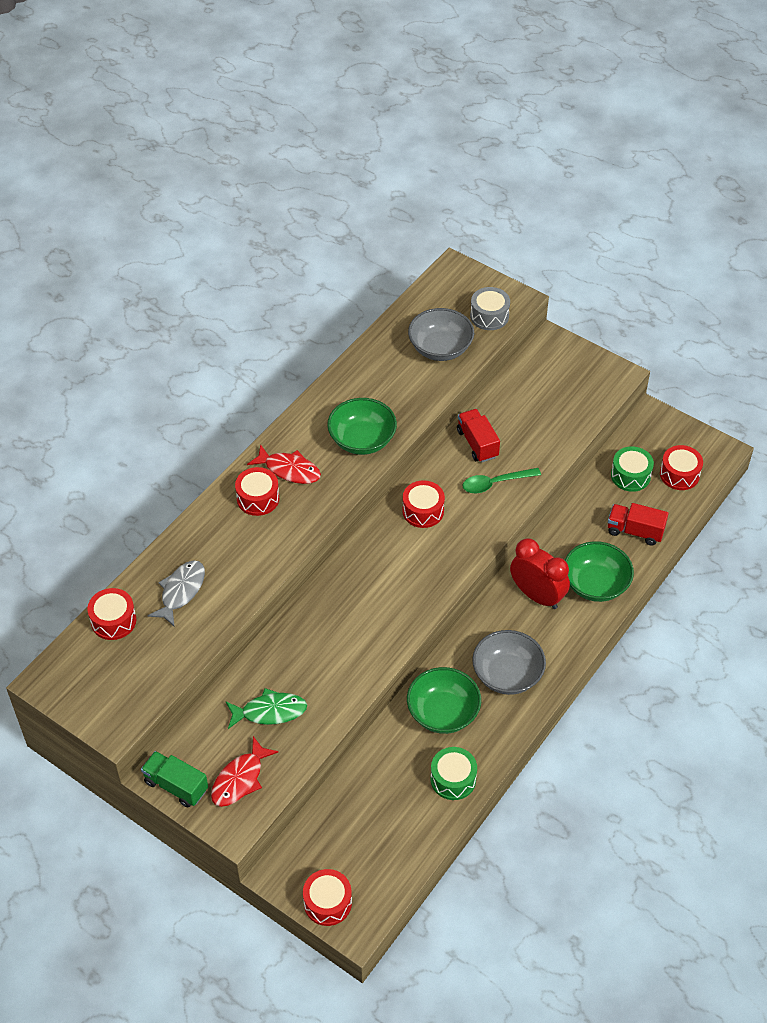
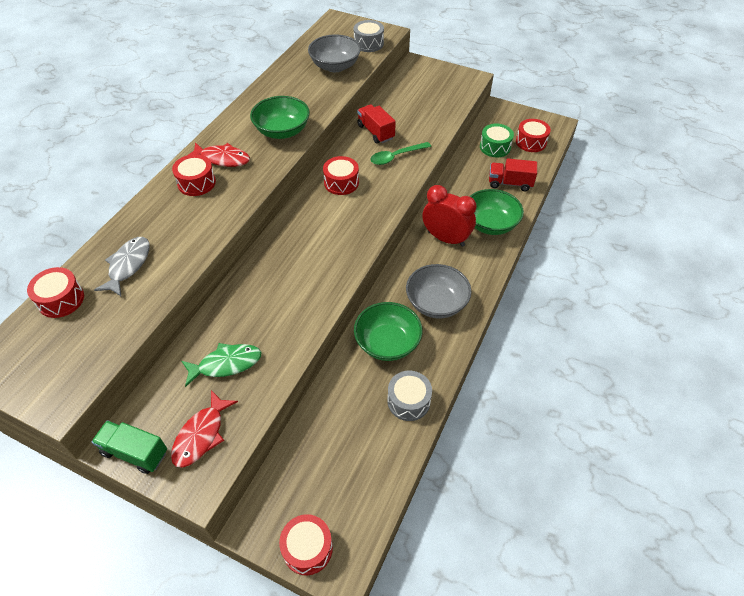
camera: 10 degrees left, 0 degrees up
(453, 779) = (408, 401): green drum -> grey drum

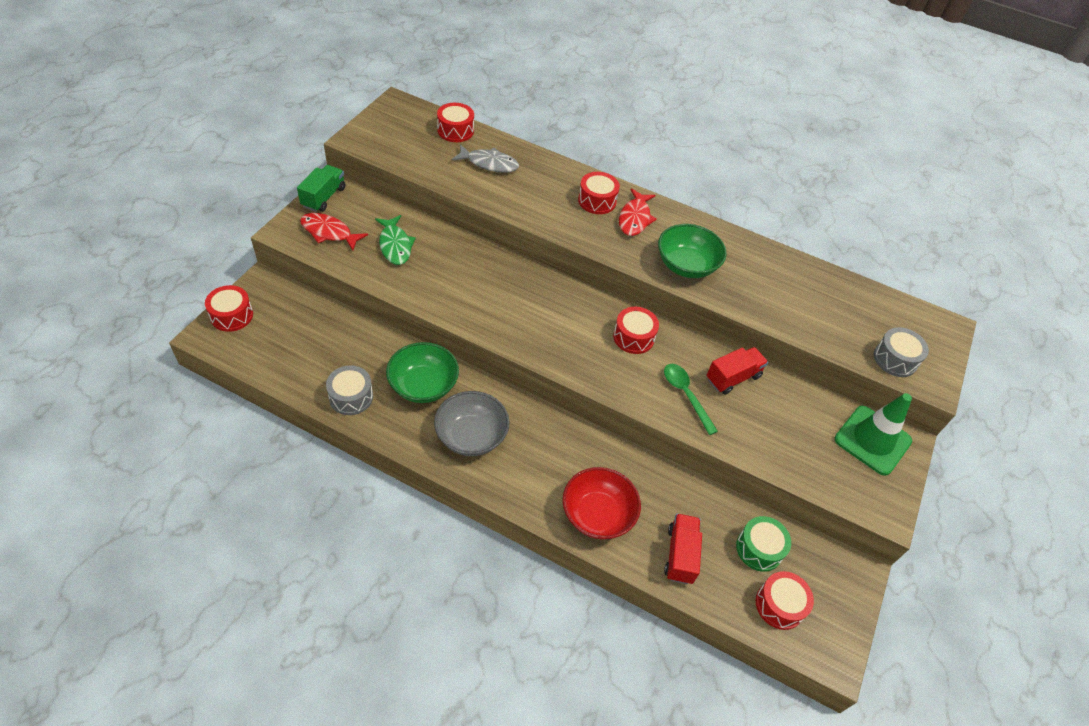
camera: 85 degrees right, 0 degrees up
(335, 66) = (829, 319): grey bowl -> none
(418, 76) = (872, 440): none -> green traffic cone
(446, 238) = (571, 459): red clock -> none
(490, 224) = (597, 514): green bowl -> red bowl

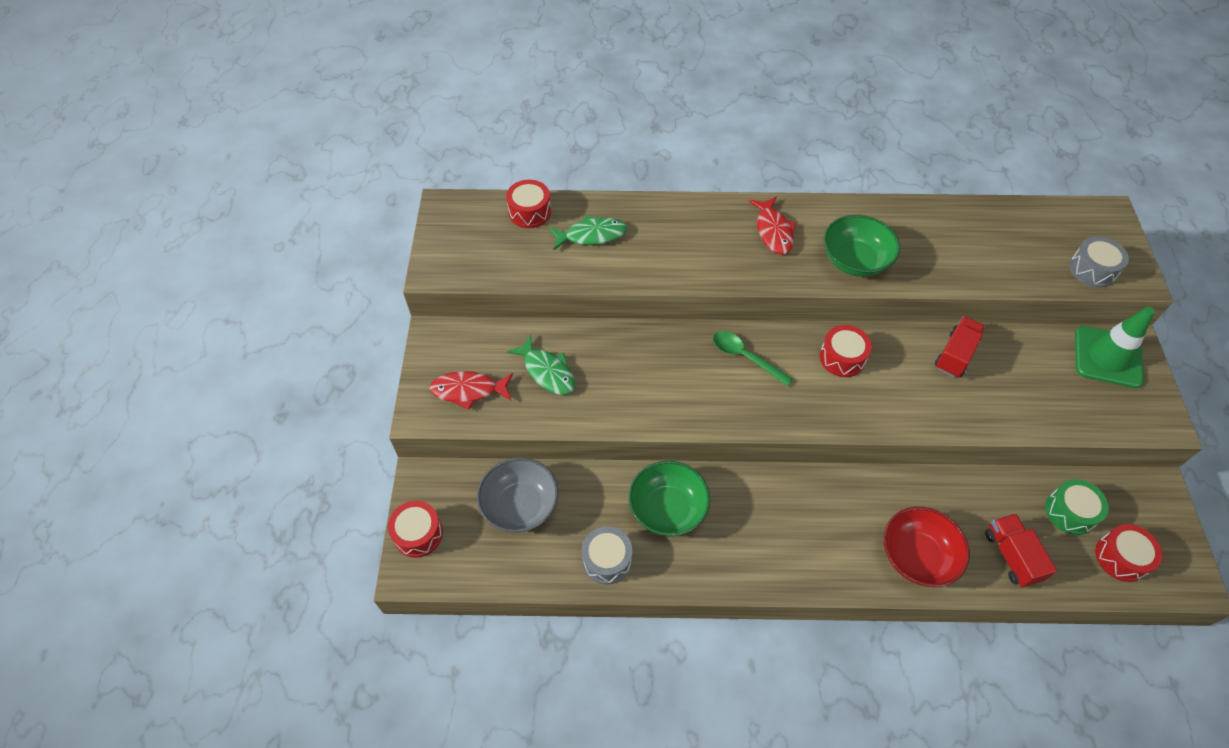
camera: 20 degrees left, 5 degrees up
(324, 197) = (432, 351): green truck -> none
(471, 436) = (750, 538): grey bowl -> grey bowl (520, 506)
(489, 164) = (591, 235): grey fish -> green fish
(597, 201) = (725, 228): red drum -> none
(685, 395) = (928, 395): green spoon -> green spoon (745, 357)

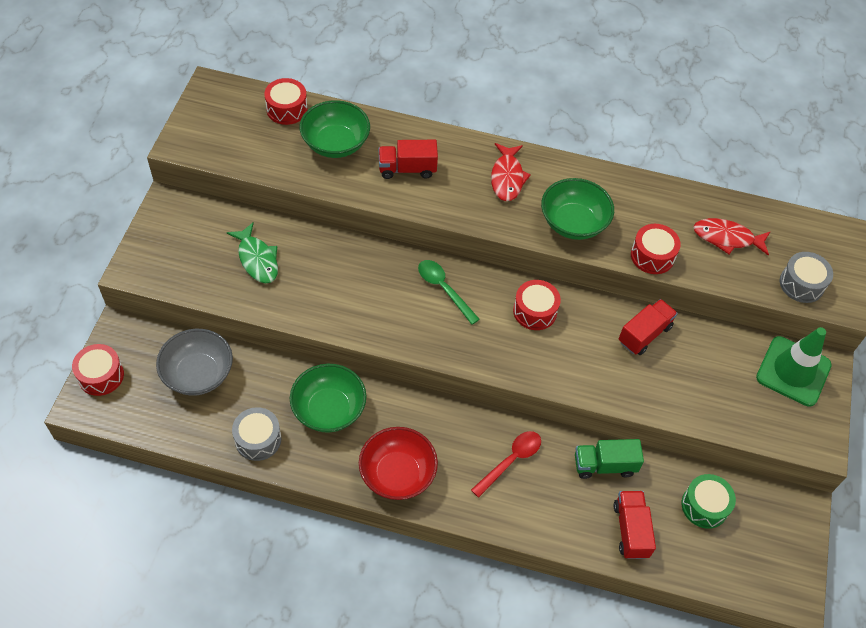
camera: 10 degrees right, 0 degrees up
(468, 390) = (181, 259): red fish -> red fish (727, 238)
(591, 235) = (335, 143): green fish -> green bowl
(672, 244) = (407, 169): none -> red truck
(868, 515) = (511, 460): none -> red spoon
(917, 556) = (541, 508): red bowl -> red bowl (397, 474)
(959, 496) = (604, 465): none -> green truck
(1121, 557) = (735, 558): red drum -> red drum (652, 256)

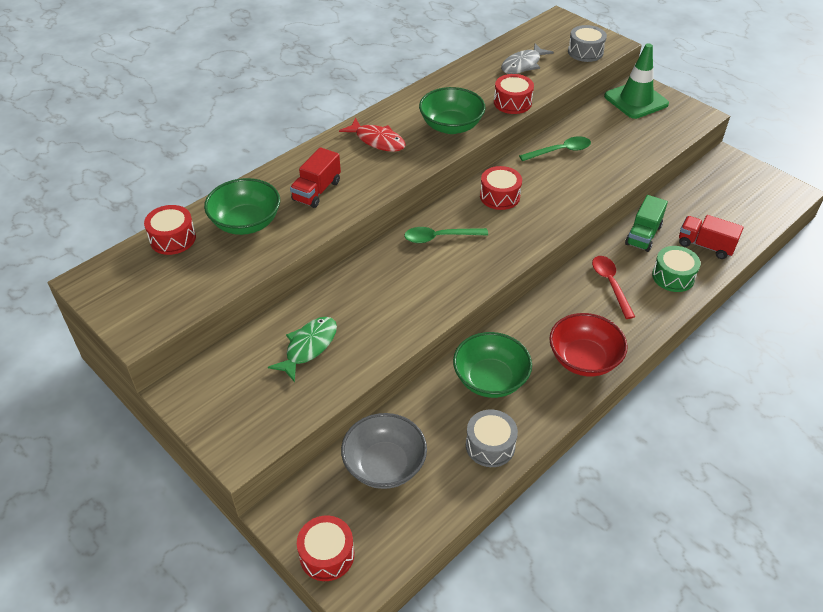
camera: 55 degrees left, 10 degrees down
(257, 259) = (309, 347): green fish -> green fish turned 60 degrees counterclockwise
(644, 334) = (560, 151): red truck -> green spoon
(704, 506) = (703, 201): green drum -> green drum (673, 276)
(727, 238) = (523, 65): red fish -> grey fish

